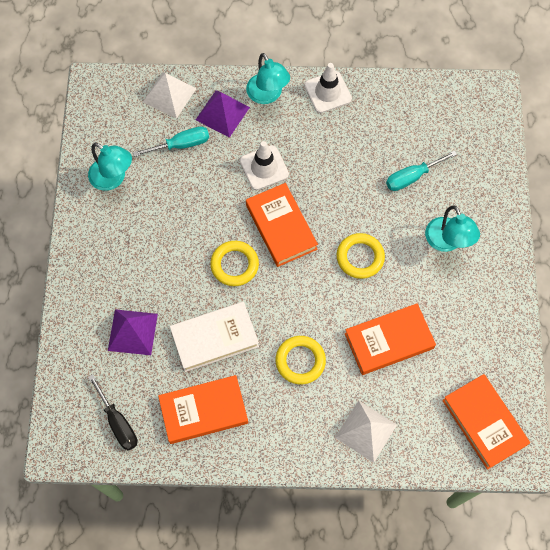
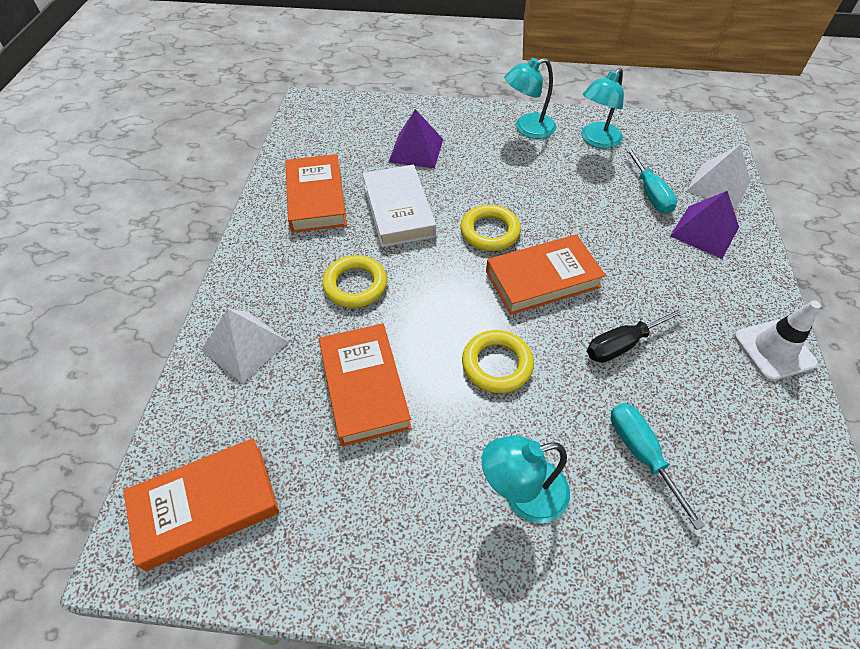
camera: 95 degrees right, 15 degrees down
(118, 422) = (322, 139): black screwdriver -> black screwdriver (623, 344)
(264, 168) = (630, 267): white traffic cone -> none
(267, 95) = (746, 278): turquoise lamp -> turquoise lamp (527, 128)

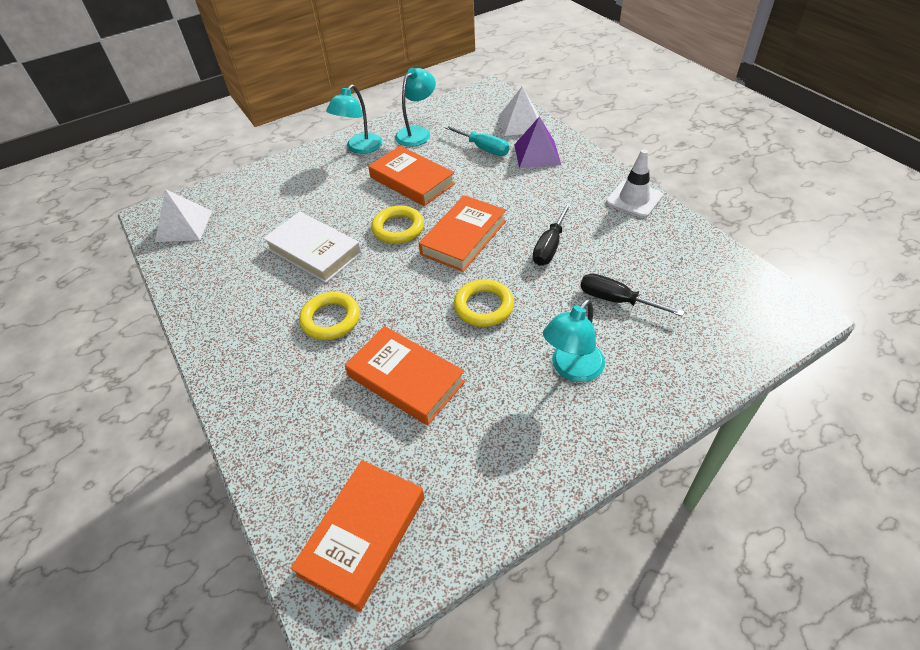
camera: 35 degrees left, 5 degrees down
(245, 345) = (281, 414): white pyramid -> white pyramid (184, 226)
(316, 198) = (234, 279): orange book -> orange book (412, 180)
(416, 150) = (286, 204): purple pyramid -> none
(596, 140) = (417, 133): turquoise lamp -> turquoise lamp turned 150 degrees counterclockwise
(641, 454) = (616, 300): turquoise screwdriver -> black screwdriver

